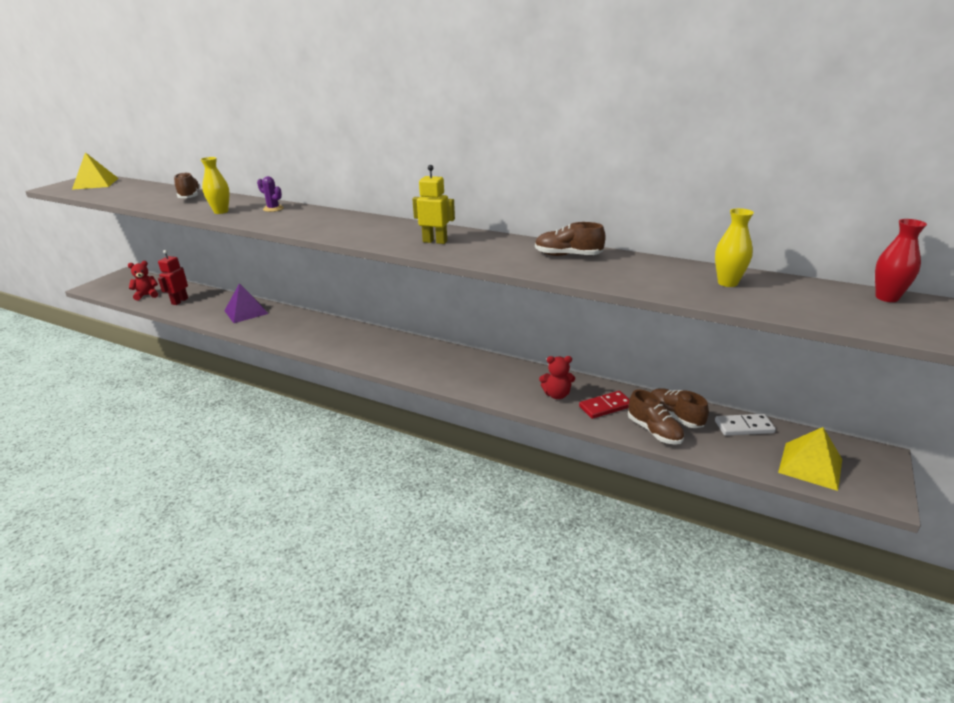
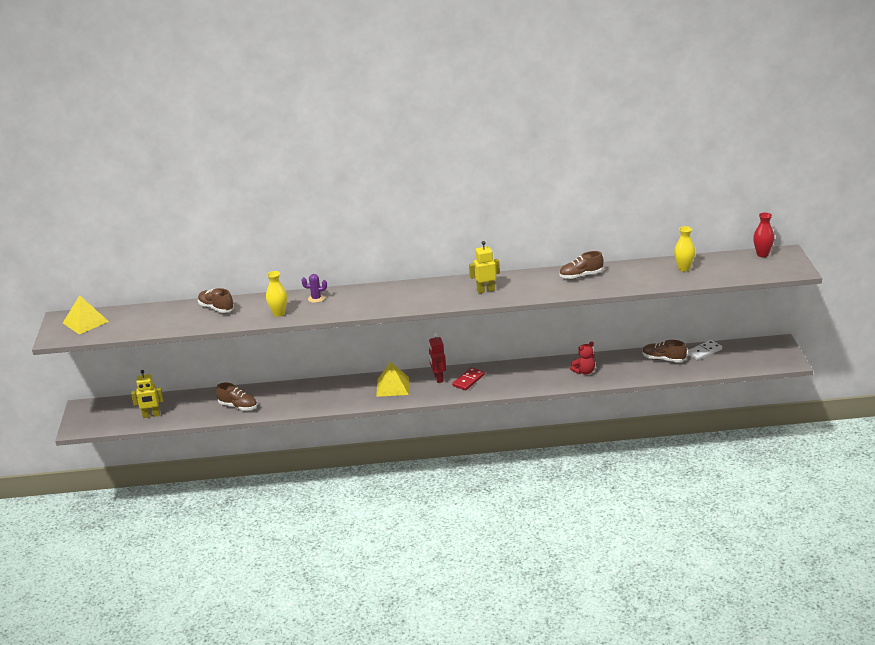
camera: 30 degrees left, 0 degrees up
(147, 295) = (151, 415): red teddy bear -> yellow robot
(179, 301) = (194, 409): red robot -> red robot (438, 378)
(246, 312) = (273, 396): purple pyramid -> none
(605, 406) = (620, 368): red domino -> red domino (468, 380)
(654, 431) = (659, 372): brown shoe -> brown shoe (238, 406)
(810, 465) = (750, 360): yellow pyramid -> yellow pyramid (392, 386)

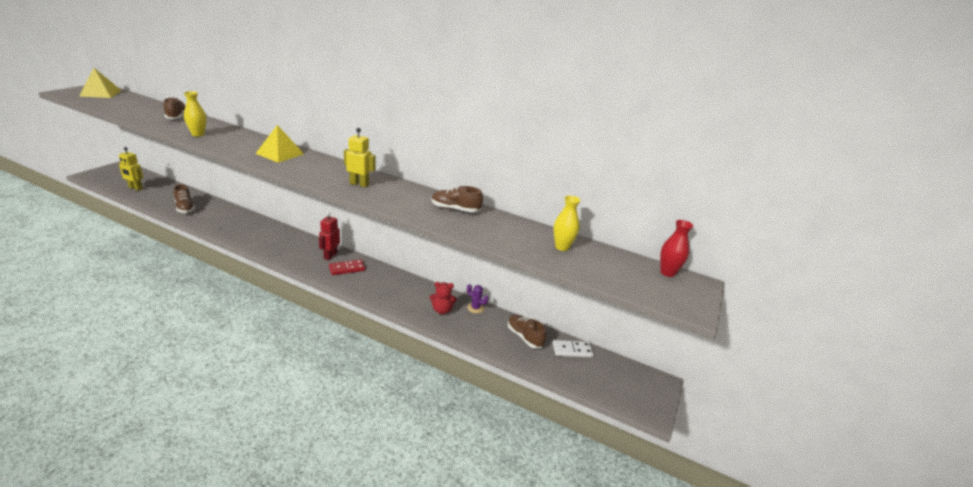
camera: 25 degrees right, 0 degrees up
(316, 298) = (241, 137): purple cactus -> purple cactus (475, 308)
(392, 386) = (292, 245): yellow pyramid -> yellow pyramid (280, 153)

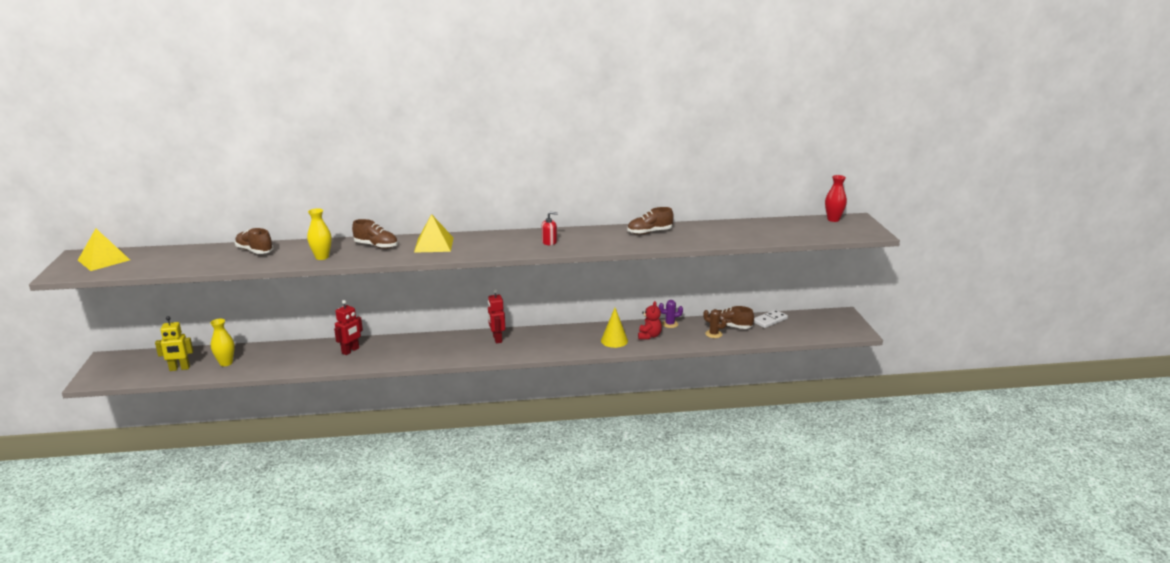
camera: 30 degrees left, 5 degrees down
(185, 208) = (278, 362): brown shoe -> brown shoe (376, 246)
(233, 220) = (350, 351): none -> red robot
(347, 268) = (528, 341): red domino -> none
(359, 184) = (549, 242): yellow robot -> red soap dispenser
(408, 300) = (614, 340): none -> yellow cone
(442, 310) = (649, 336): red teddy bear -> red teddy bear turned 45 degrees counterclockwise
(499, 337) = (713, 334): none -> brown cactus
(562, 247) = (755, 229): yellow vase -> yellow vase (226, 363)

